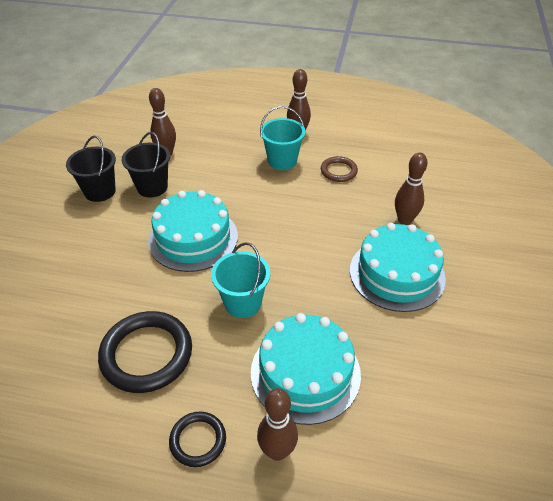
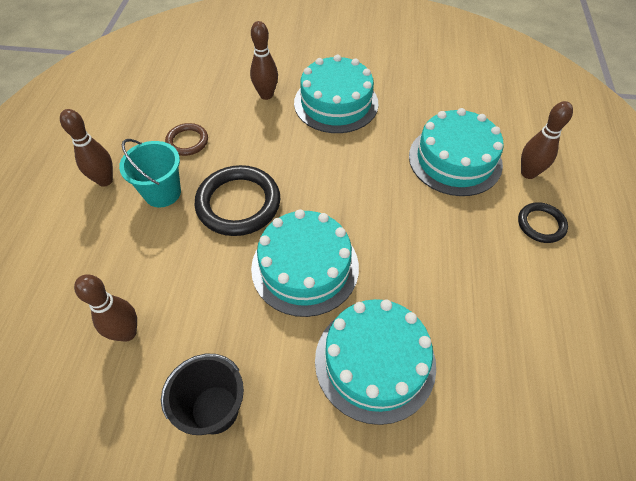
camera: 95 degrees left, 10 degrees up
(98, 272) = (375, 361): none -> turquoise cake
(146, 354) = (473, 281): black ring -> black ring (238, 203)
(152, 187) = (207, 335): black bucket -> none
(242, 303) = (391, 209): turquoise bucket -> none

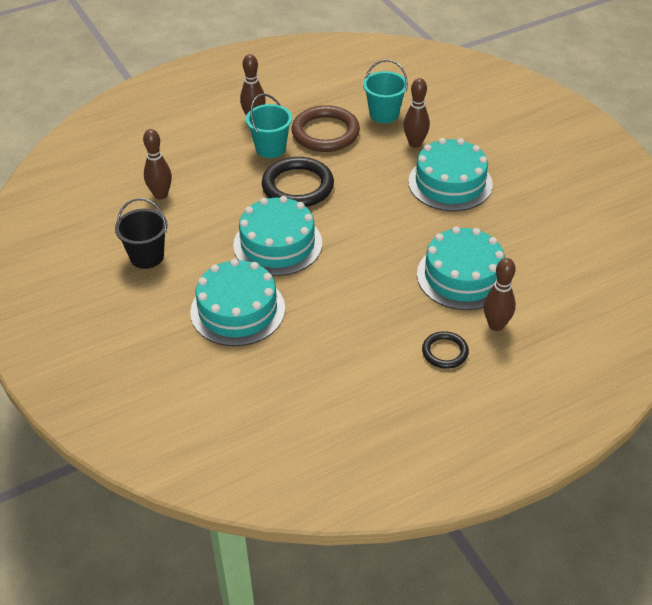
camera: 55 degrees right, 10 degrees down
(187, 141) = (325, 133): brown ring -> brown ring, size x1.82
(208, 92) = (384, 114): none -> turquoise bucket

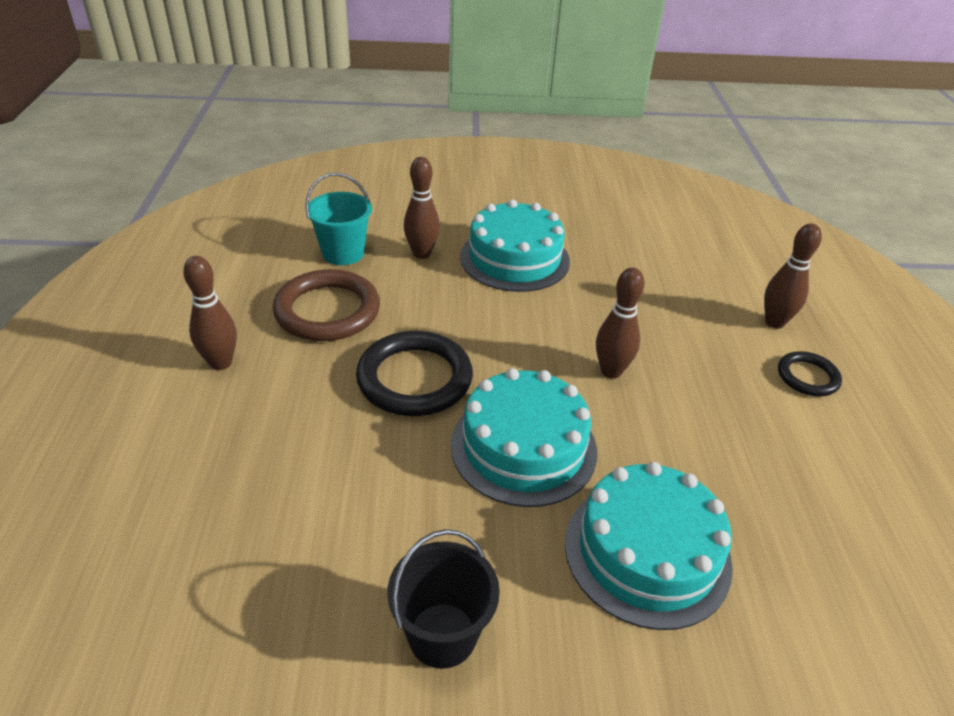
camera: 65 degrees left, 5 degrees down
(161, 195) = (292, 549): brown bowling pin -> brown bowling pin (611, 371)
(270, 148) = (306, 372): turquoise bucket -> none
(462, 276) = (681, 313): turquoise cake -> none

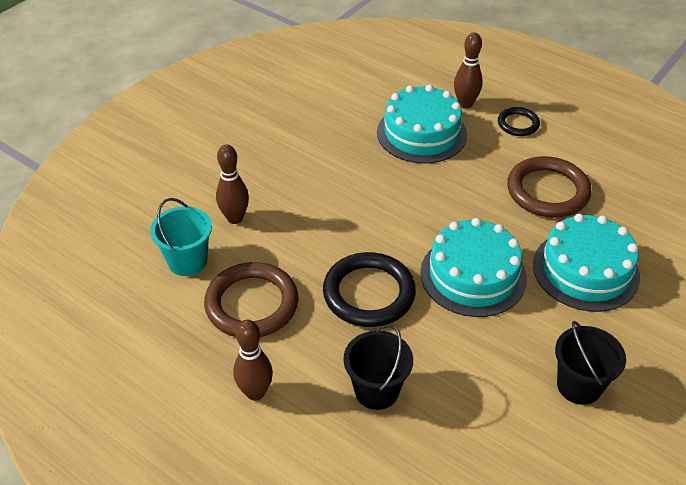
camera: 50 degrees left, 5 degrees up
(286, 445) = (376, 391): none -> black bucket
(514, 258) = (291, 174): turquoise cake -> turquoise cake (421, 133)
(611, 371) = (444, 198): brown bowling pin -> none
(735, 453) = (547, 191): none -> brown ring

